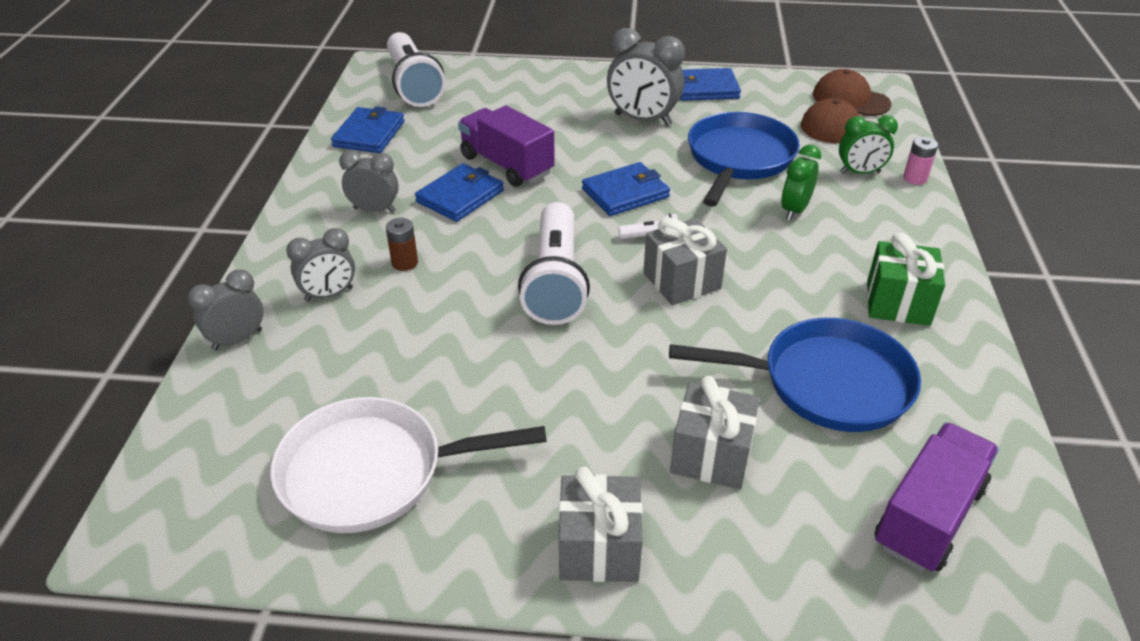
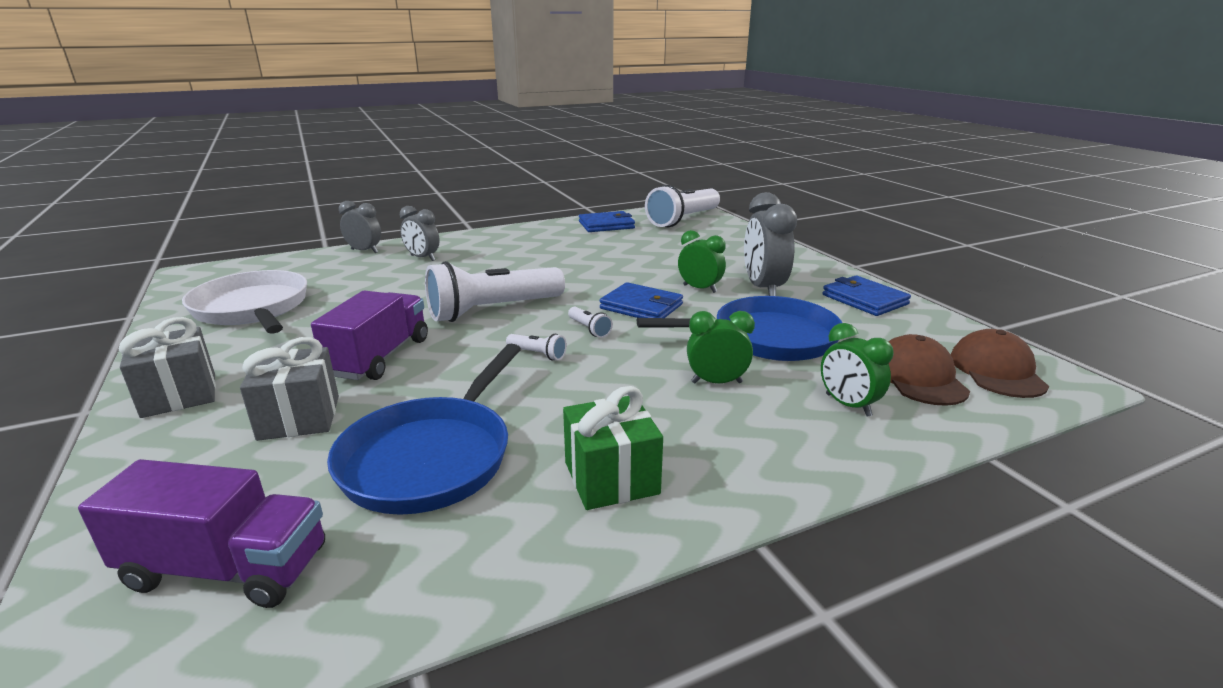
camera: 60 degrees right, 15 degrees down
(374, 210) = (523, 246): grey clock -> none
(404, 263) = (472, 266): brown battery -> none
(460, 196) = (566, 261): blue wallet -> none
(507, 165) = (624, 264): purple truck -> purple truck (380, 357)
(613, 149) = (700, 289): none -> green clock
(681, 281) = (538, 354): grey gift -> white flashlight
(826, 383) = (431, 457): blue pan -> blue pan turned 45 degrees clockwise
(915, 178) = (896, 444): pink battery -> none

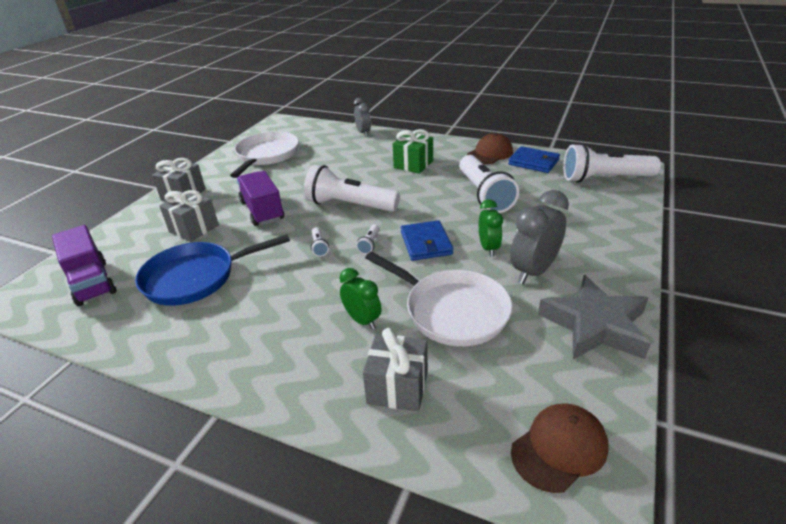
camera: 50 degrees right, 10 degrees up
(380, 357) = (262, 211): purple truck -> purple truck turned 90 degrees counterclockwise
(422, 258) = (380, 149): grey clock -> none
(611, 478) = (225, 336): green gift -> green gift (413, 164)
(614, 257) = (484, 195): none -> white flashlight
(767, 338) = (451, 311): blue pan -> white pan
(847, 405) = (397, 387): green clock -> grey gift
(864, 299) = (595, 325): blue wallet -> grey star
(918, 377) = (486, 406): brown cap -> brown cap (490, 153)

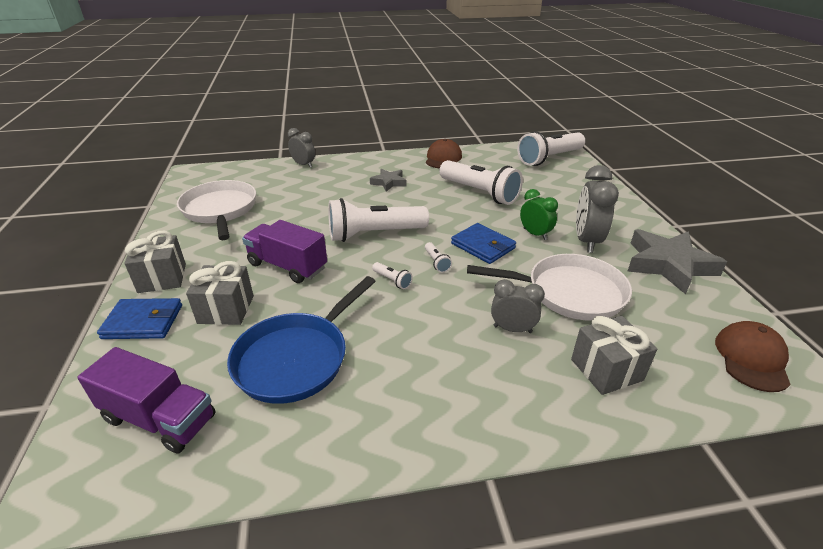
camera: 35 degrees left, 0 degrees up
(362, 320) = (512, 329): green clock -> grey clock
(413, 164) = (389, 182): green gift -> grey star
(533, 162) = (485, 157): blue wallet -> blue wallet (143, 321)

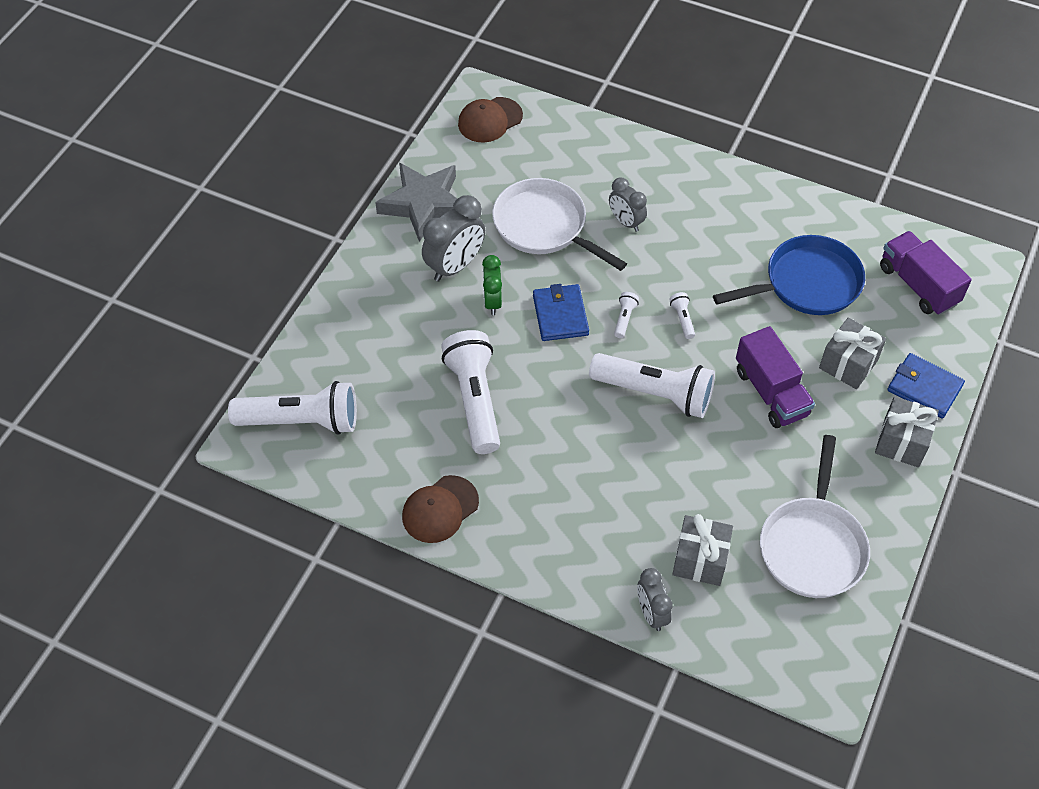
camera: 145 degrees left, 20 degrees up
(389, 182) = (565, 489): grey star -> none
(606, 370) = (595, 163): grey gift -> grey gift (700, 560)

